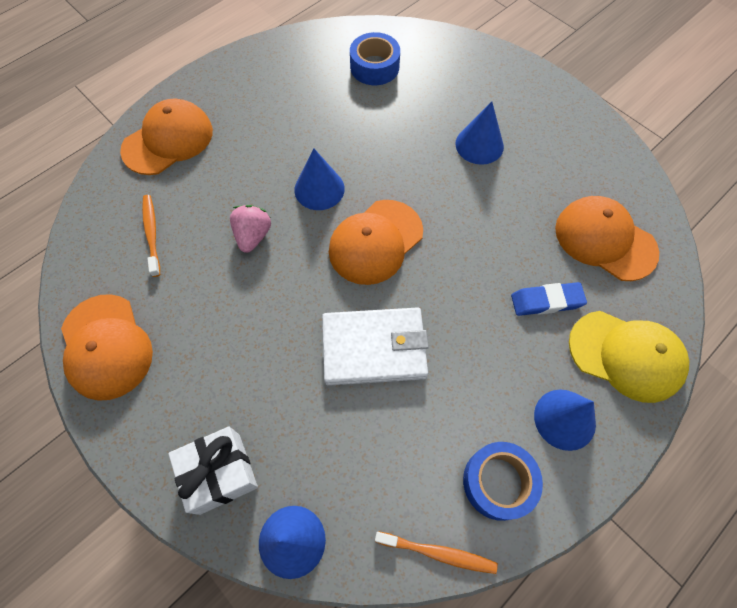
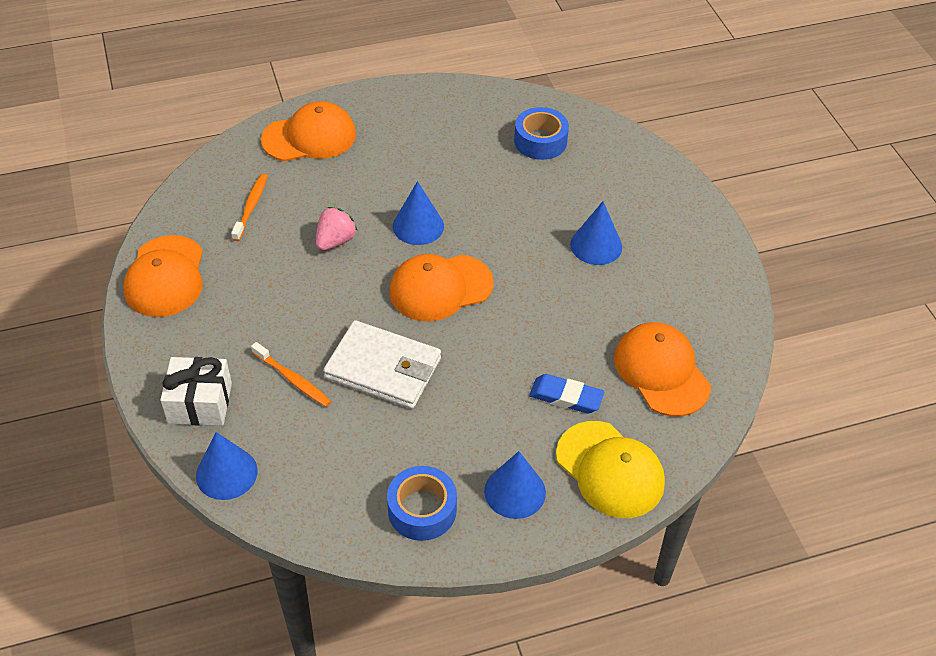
camera: 25 degrees right, 15 degrees down
(438, 553) = (337, 534): orange toothbrush -> orange toothbrush (293, 379)

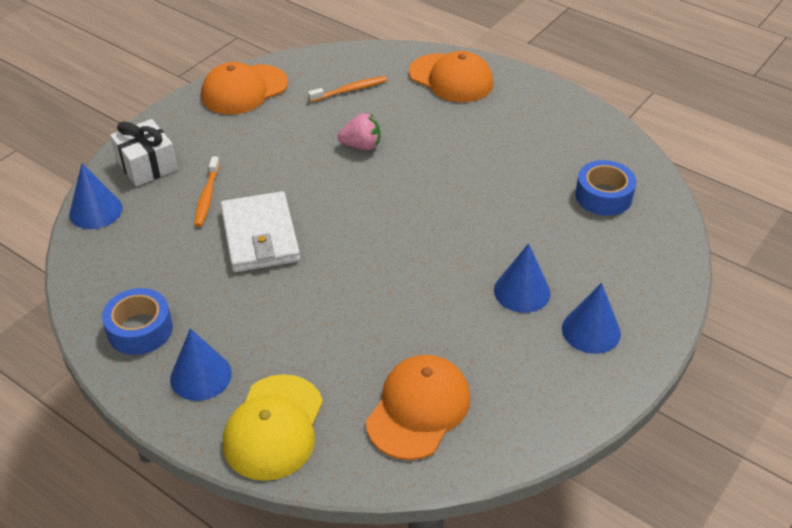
camera: 55 degrees right, 5 degrees down
(418, 226) = (424, 178): blue cone -> blue cone (591, 330)
(440, 288) = (373, 224): orange cap -> none
(566, 397) = (328, 358): blue eraser -> none

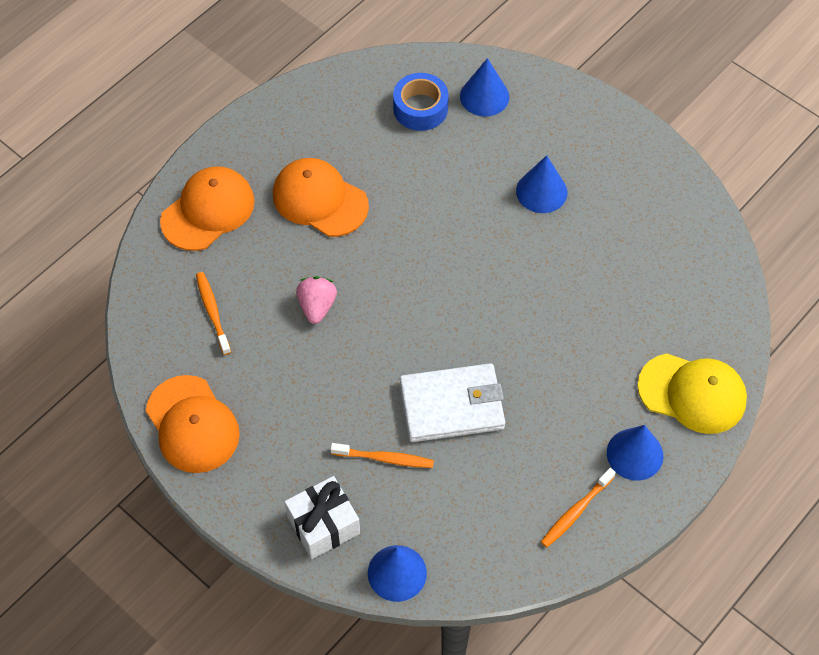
camera: 85 degrees left, 15 degrees up
(140, 329) = (576, 511): blue tape -> orange toothbrush
(418, 409) = (673, 284): orange cap -> orange cap (320, 200)
(591, 330) = (590, 149): blue cone -> blue cone (484, 96)

